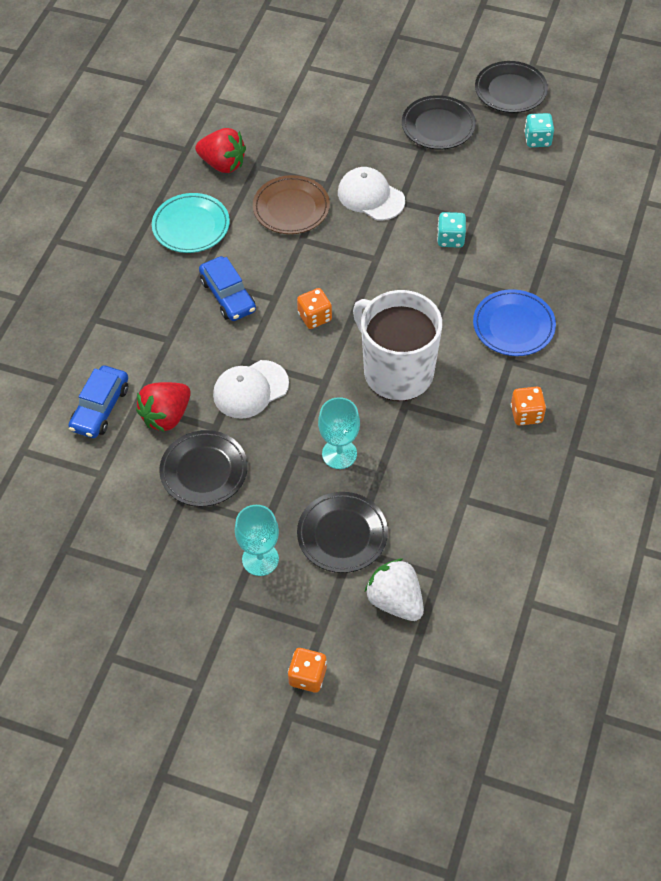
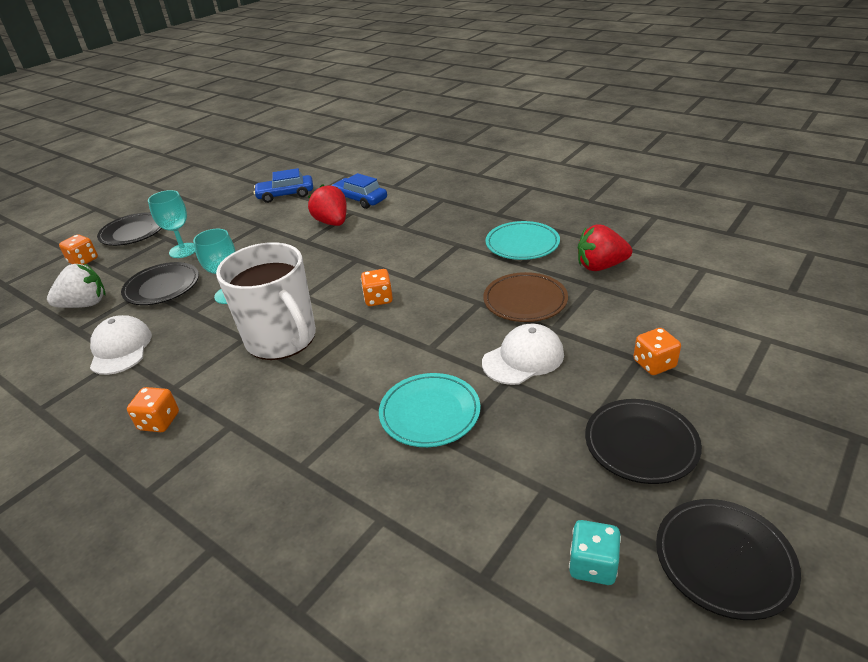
camera: 110 degrees right, 20 degrees down
(204, 471) = (273, 234): black plate -> black plate (133, 232)
(223, 164) = (600, 266): red strawberry -> red strawberry turned 45 degrees clockwise
(228, 295) = (431, 256): blue car -> blue car (285, 195)
(250, 389) = (327, 259): white cap -> white cap (120, 348)
(354, 123) = (654, 364): none -> orange dice
(397, 372) = (282, 339): white mug -> white mug turned 75 degrees clockwise
(450, 239) = (430, 413): turquoise dice -> turquoise plate
(513, 326) = (272, 440): blue plate -> none

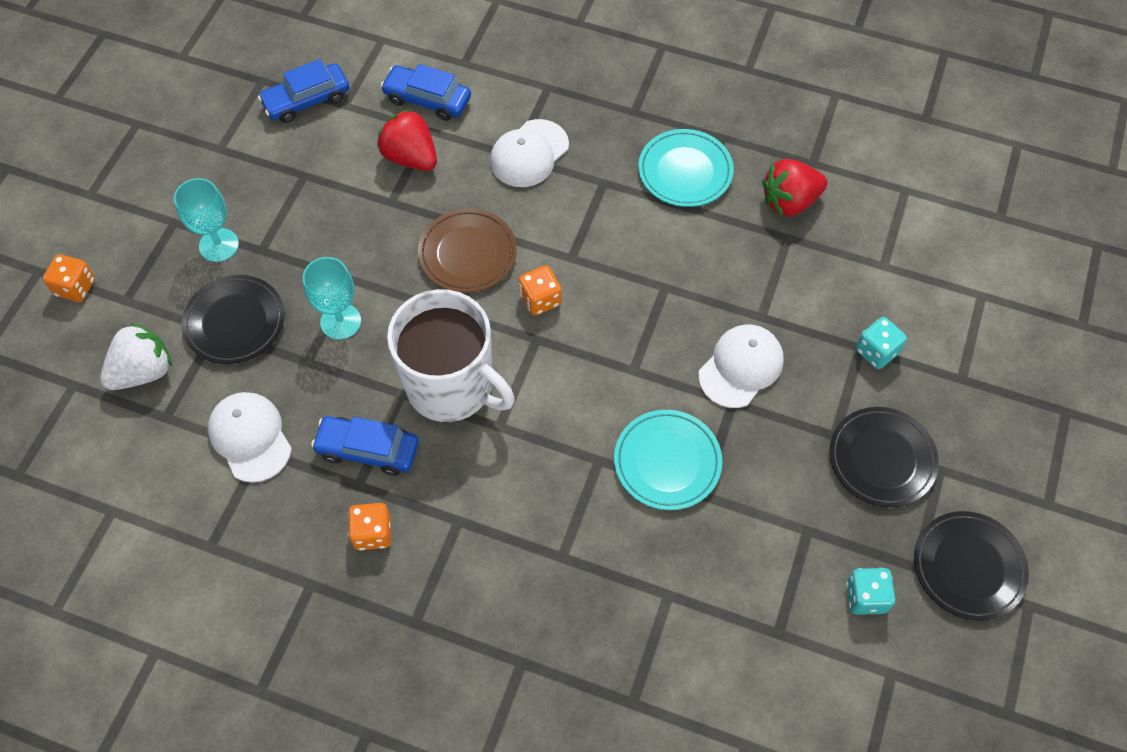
camera: 20 degrees left, 25 degrees up
(133, 232) = (112, 216): black plate -> none
(195, 368) = (368, 450): none -> blue car
(412, 227) = (529, 154): none -> white cap
(525, 301) = (717, 275): brown plate -> brown plate (467, 253)
(654, 364) = (876, 351): orange dice -> turquoise dice

